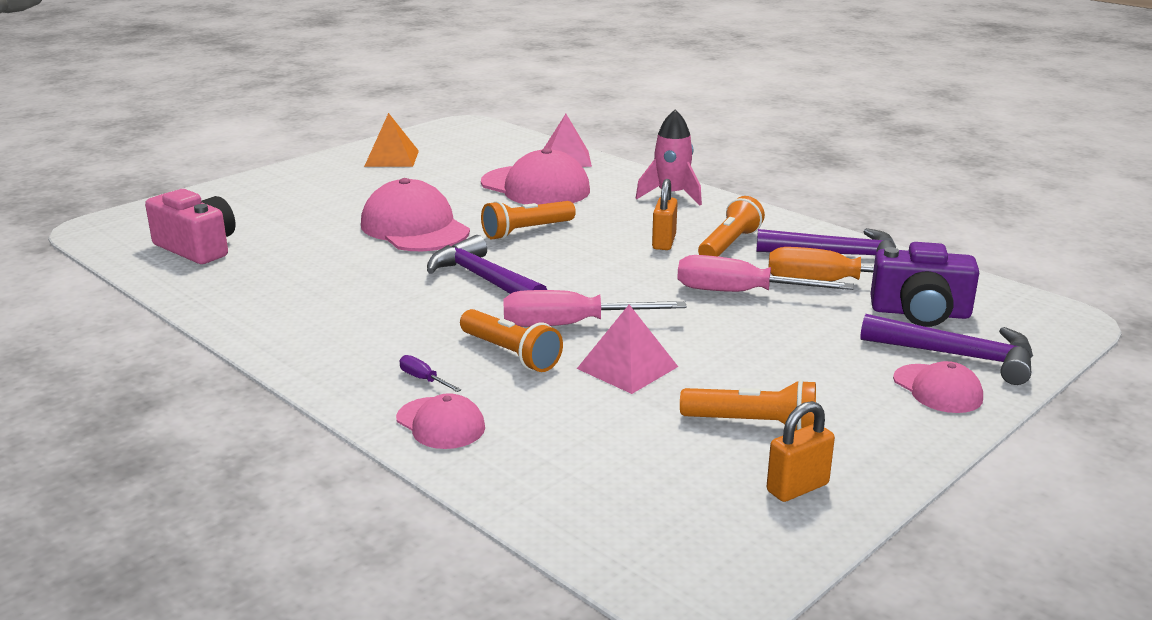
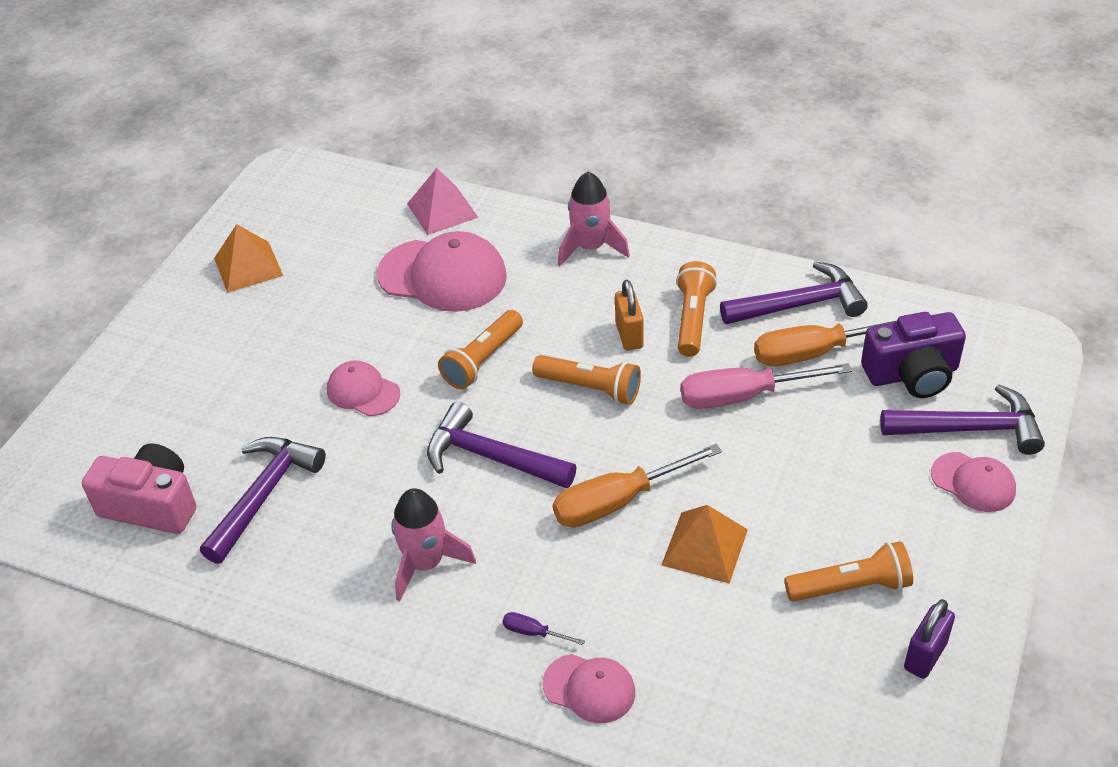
camera: 20 degrees left, 20 degrees up
(284, 260) = (264, 495): none -> purple hammer
(372, 321) = (426, 563): none -> pink rocket
(415, 228) = (363, 391): pink cap -> pink cap, size x0.55
(510, 354) = (589, 566): orange flashlight -> orange flashlight (590, 388)
(570, 325) = (617, 502): pink screwdriver -> orange screwdriver
(627, 367) = (704, 547): pink pyramid -> orange pyramid
(797, 488) = (925, 656): orange padlock -> purple padlock

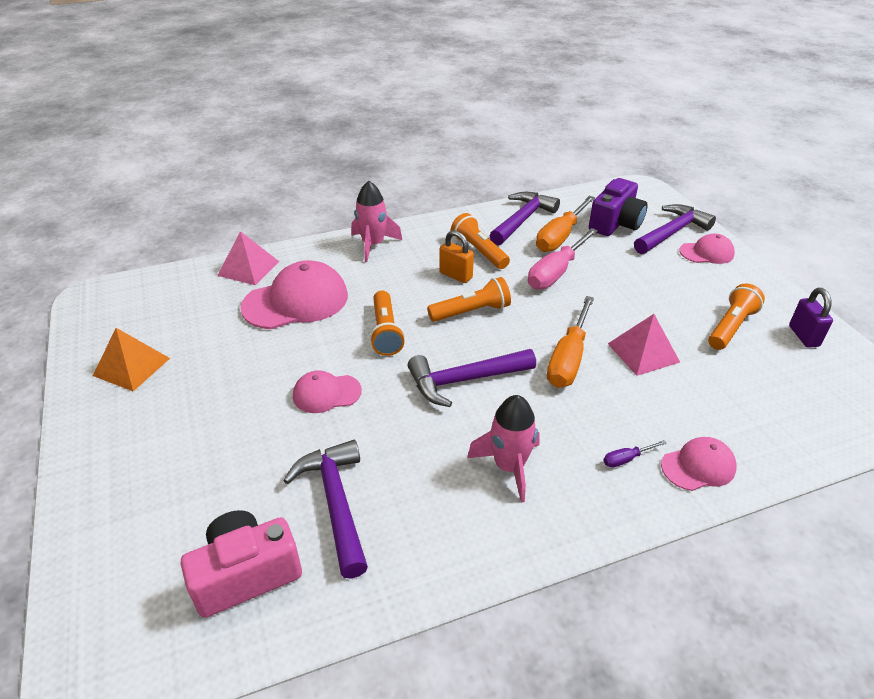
camera: 45 degrees left, 5 degrees down
(704, 547) = (643, 352): orange pyramid -> pink pyramid

